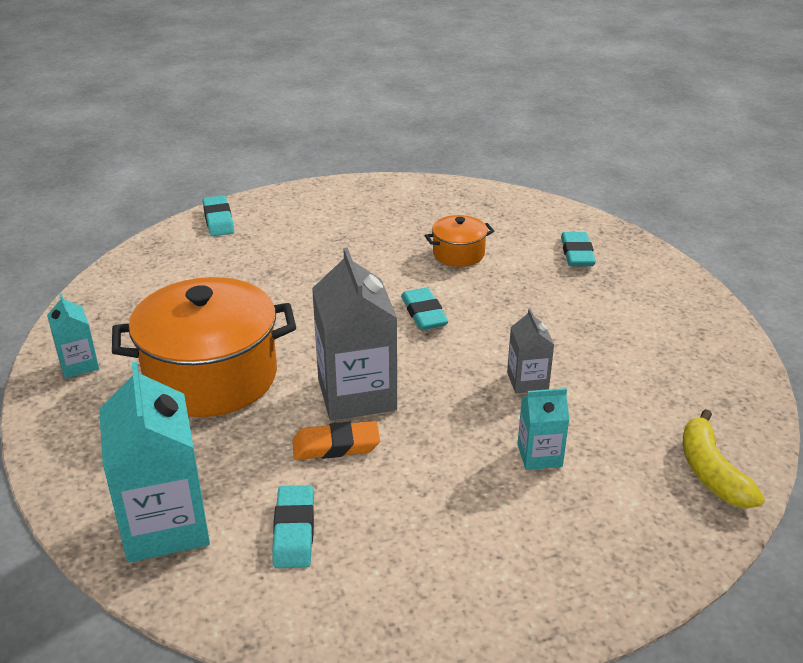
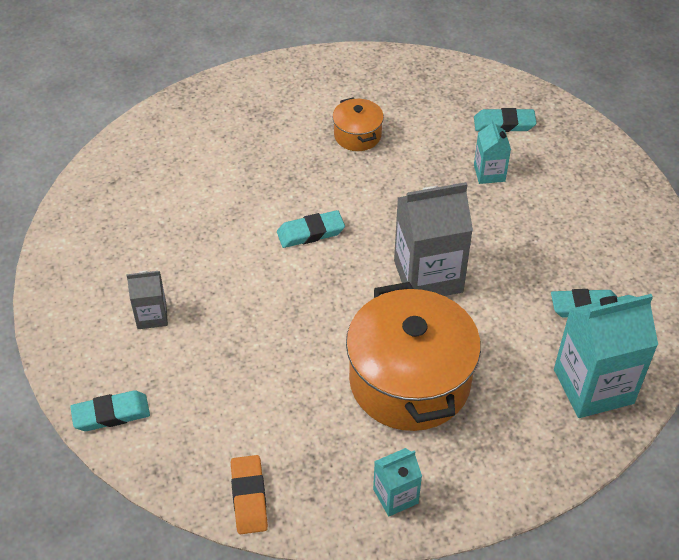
camera: 90 degrees left, 15 degrees up
(336, 445) = (492, 287): orange eraser -> orange eraser (249, 497)
(458, 254) = (210, 206): orange pot -> orange pot (357, 135)
(527, 381) = (405, 173): grey carton -> grey carton (151, 316)
(577, 253) = (218, 126): turquoise eraser -> turquoise eraser (504, 124)
(711, 472) = (495, 94): yellow banana -> none

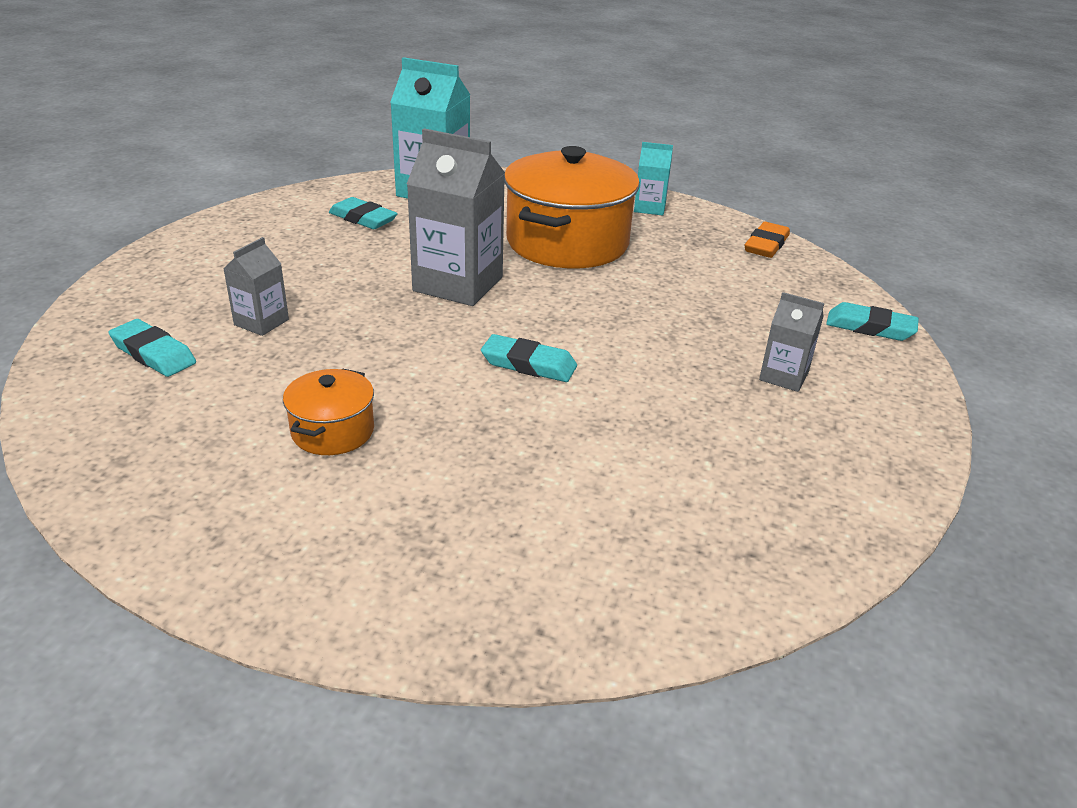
camera: 145 degrees left, 15 degrees down
(489, 173) = (261, 322): turquoise carton -> grey carton

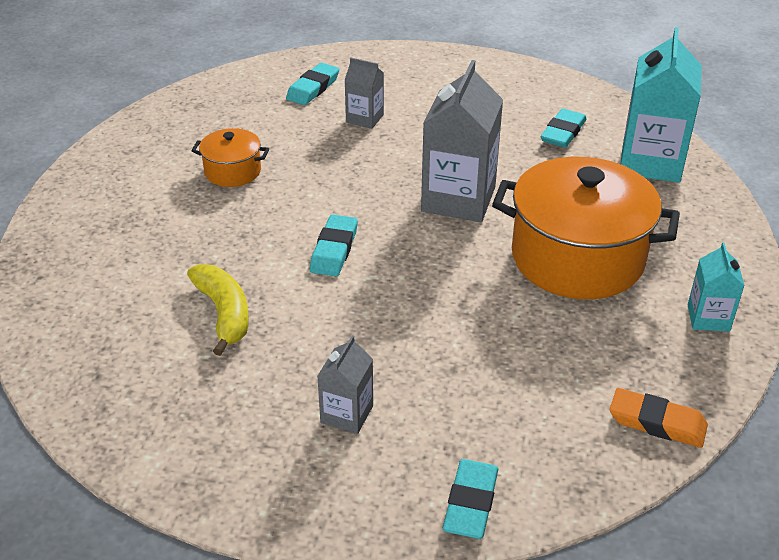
camera: 85 degrees right, 5 degrees up
(635, 447) = (224, 313): none -> yellow banana

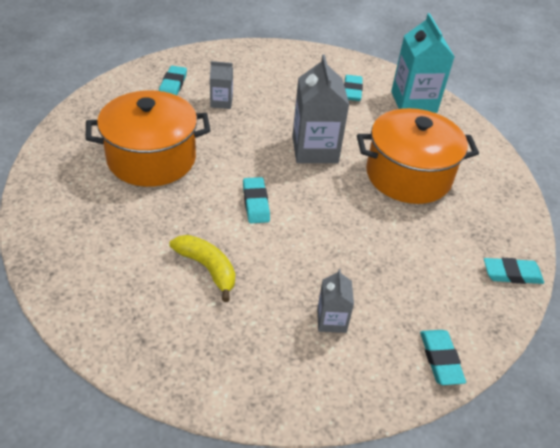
camera: 25 degrees left, 5 degrees up
(233, 171) = (151, 158): orange pot -> orange pot, size x2.11
(657, 422) = (512, 274): orange eraser -> turquoise eraser
(708, 318) = (501, 198): turquoise carton -> none

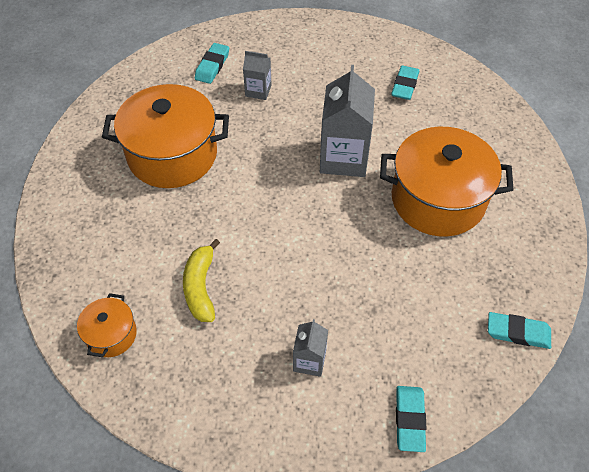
camera: 15 degrees right, 10 degrees up
(125, 321) = (111, 334): none -> orange pot
(207, 268) = (200, 287): yellow banana -> yellow banana turned 150 degrees counterclockwise
(255, 203) = (265, 217): turquoise eraser -> none
(413, 102) = (471, 105): turquoise carton -> none

